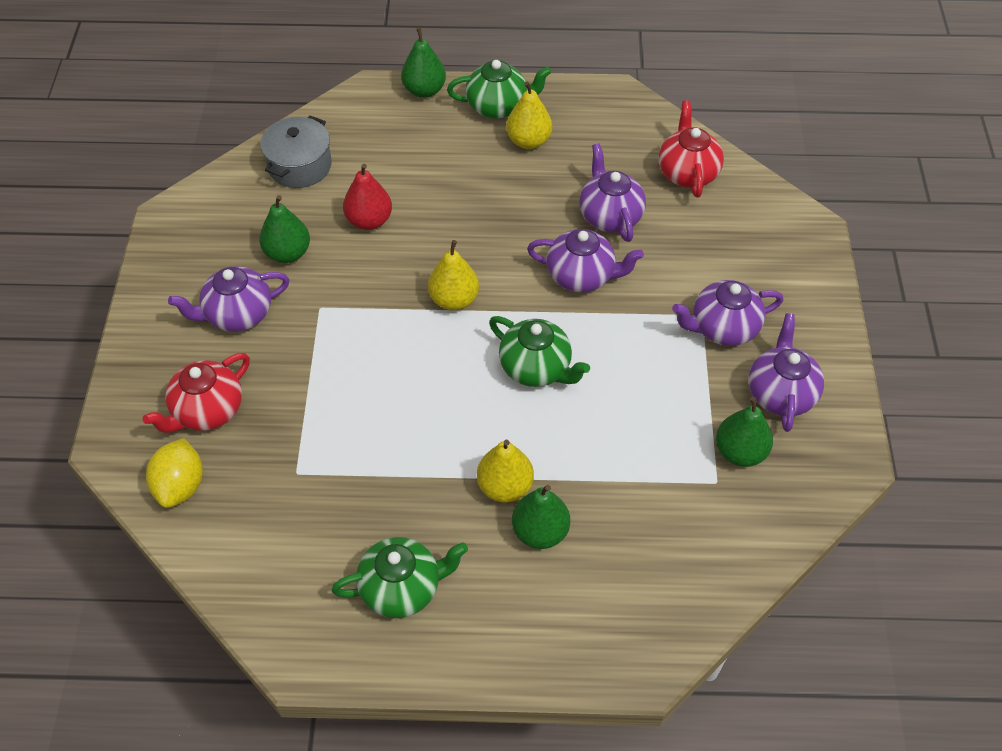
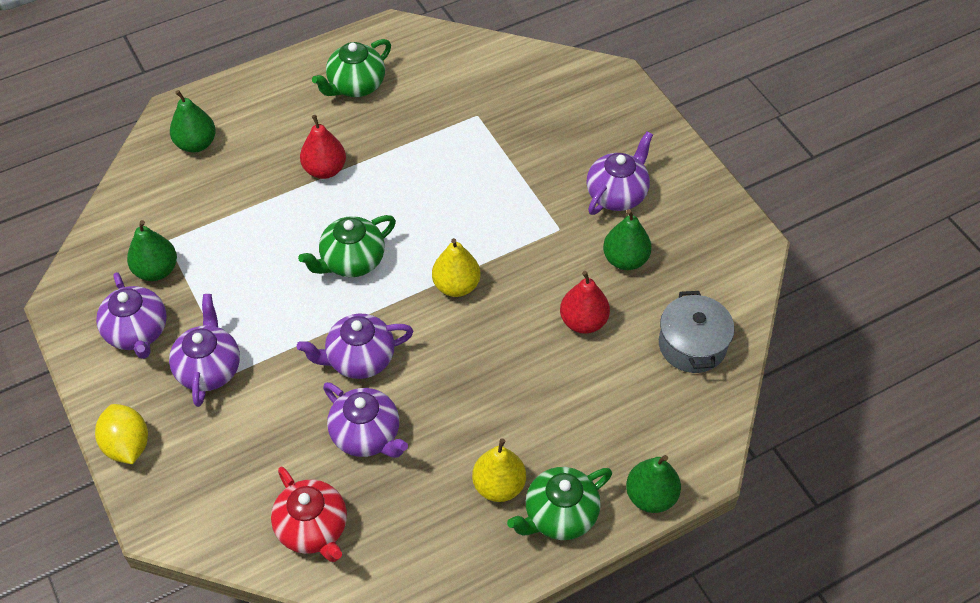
camera: 150 degrees right, 0 degrees up
(180, 486) = (547, 76): yellow lemon -> yellow lemon (127, 445)
(207, 411) = (573, 123): red teapot -> none
(505, 487) = (325, 169): yellow pear -> red pear
(536, 368) = (352, 261): green teapot -> green teapot turned 45 degrees counterclockwise
(540, 532) = (283, 154): green pear -> green pear (196, 144)
(722, 328) = (209, 368): purple teapot -> purple teapot turned 45 degrees counterclockwise

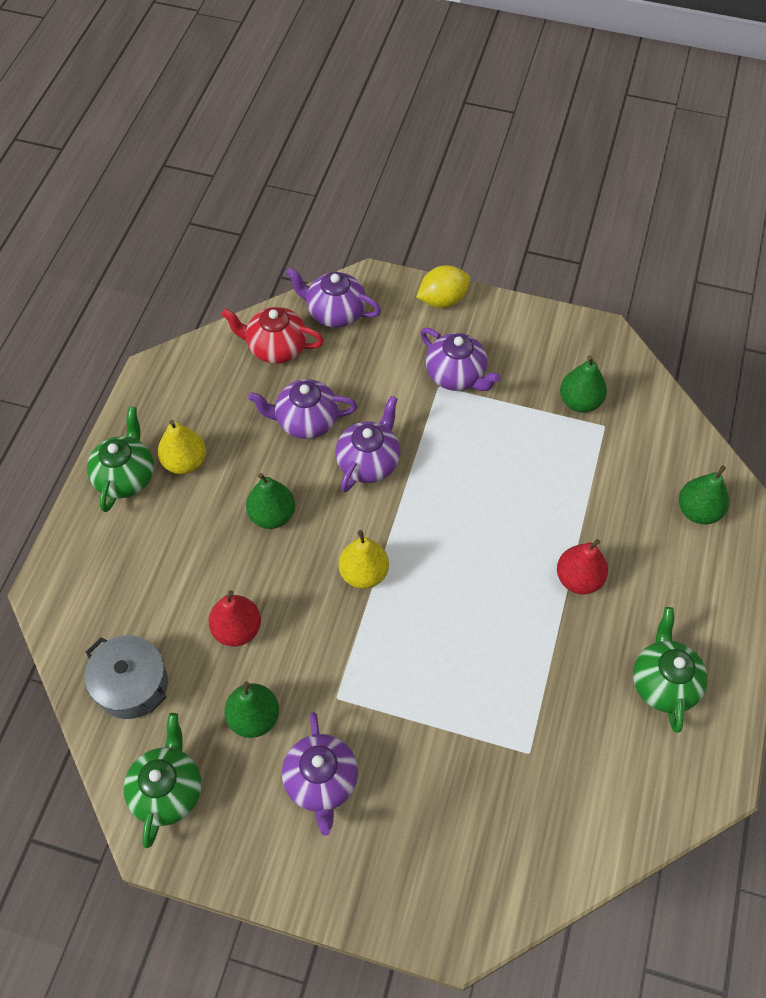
camera: 135 degrees right, 5 degrees up
(127, 445) = (442, 300): yellow lemon -> yellow lemon turned 45 degrees counterclockwise
(138, 332) = (531, 357): purple teapot -> purple teapot (335, 312)
(352, 261) = (461, 524): green teapot -> green teapot (168, 790)
(650, 496) = (71, 539): green pear -> green pear (272, 515)

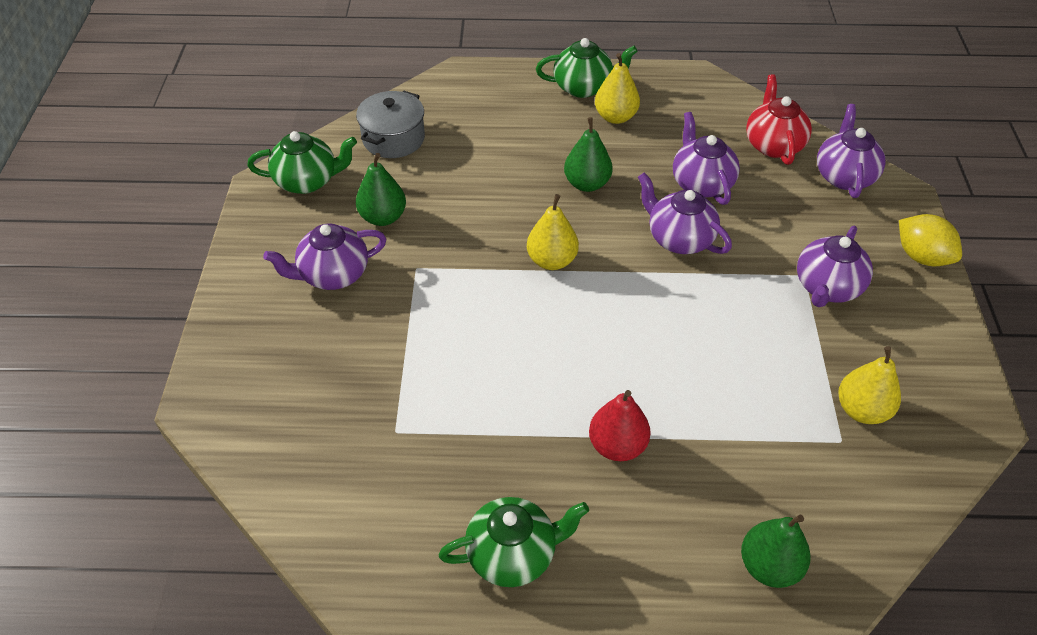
camera: 75 degrees right, 10 degrees down
(237, 629) = (463, 188): red pear -> none
(369, 462) = (679, 238): purple teapot -> purple teapot turned 150 degrees counterclockwise
(580, 401) = (862, 410): green pear -> yellow pear

